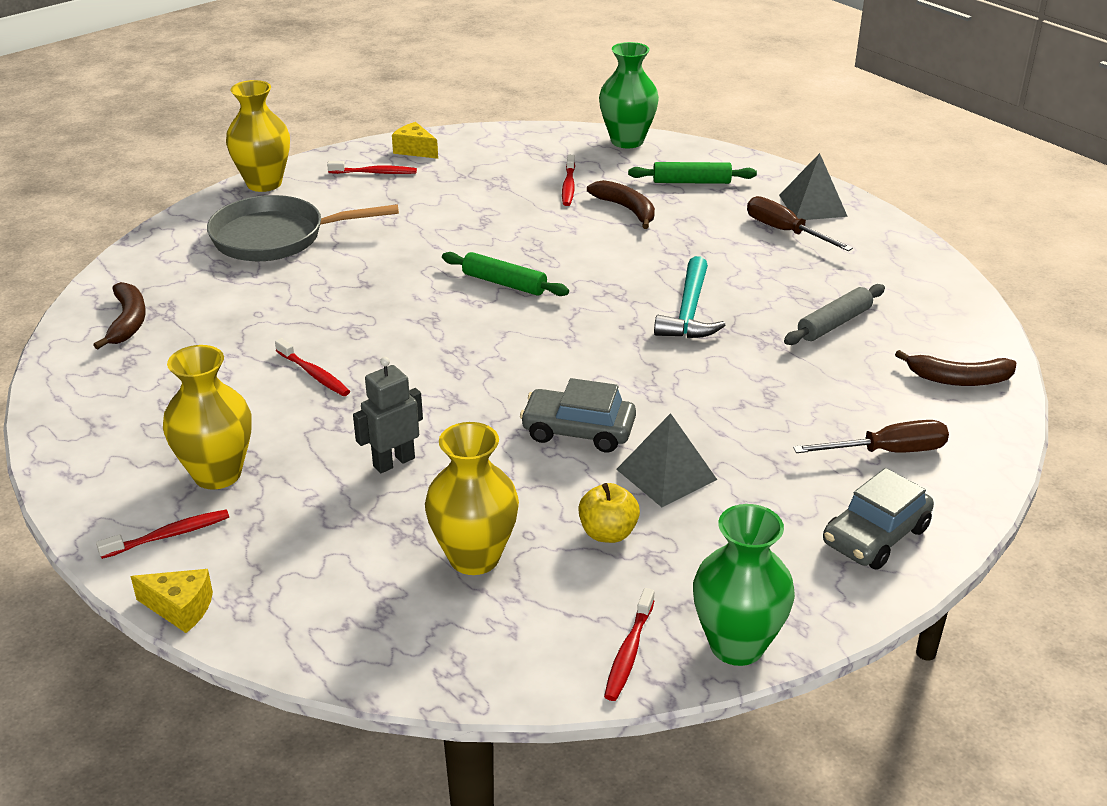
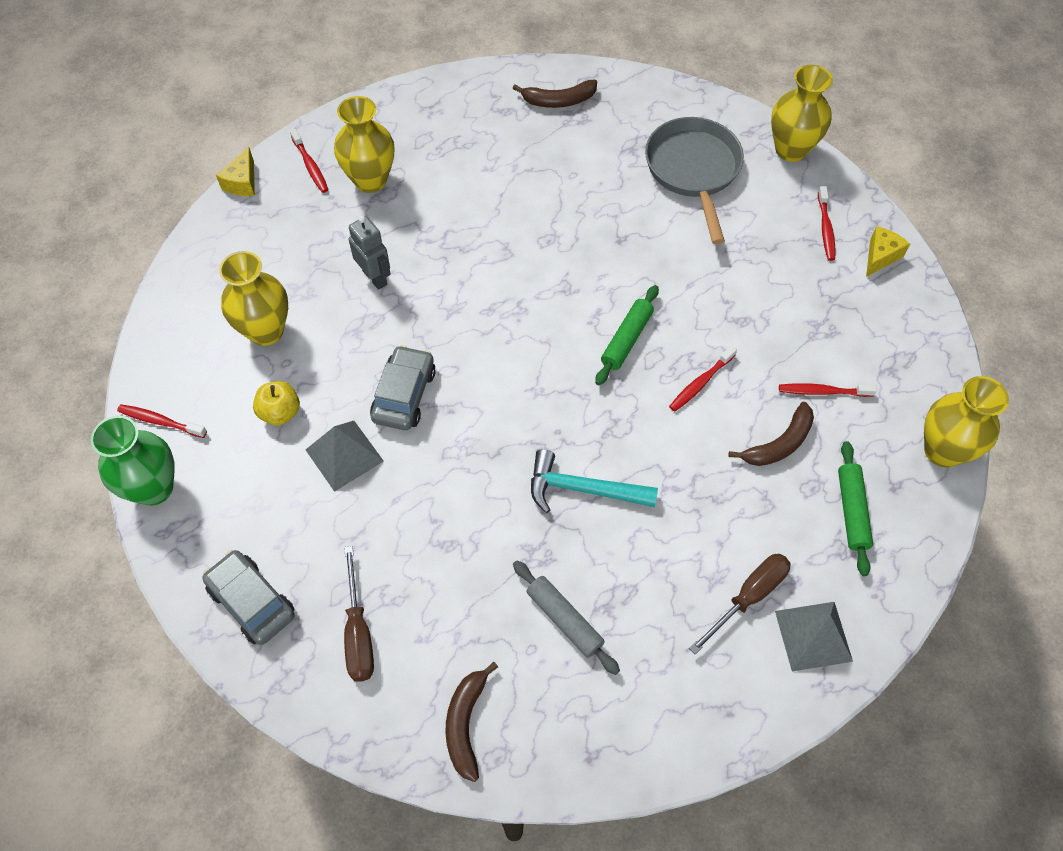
camera: 90 degrees right, 25 degrees up
(313, 374) = (487, 219): red toothbrush -> red toothbrush (701, 382)
(627, 141) = (942, 450): green vase -> yellow vase

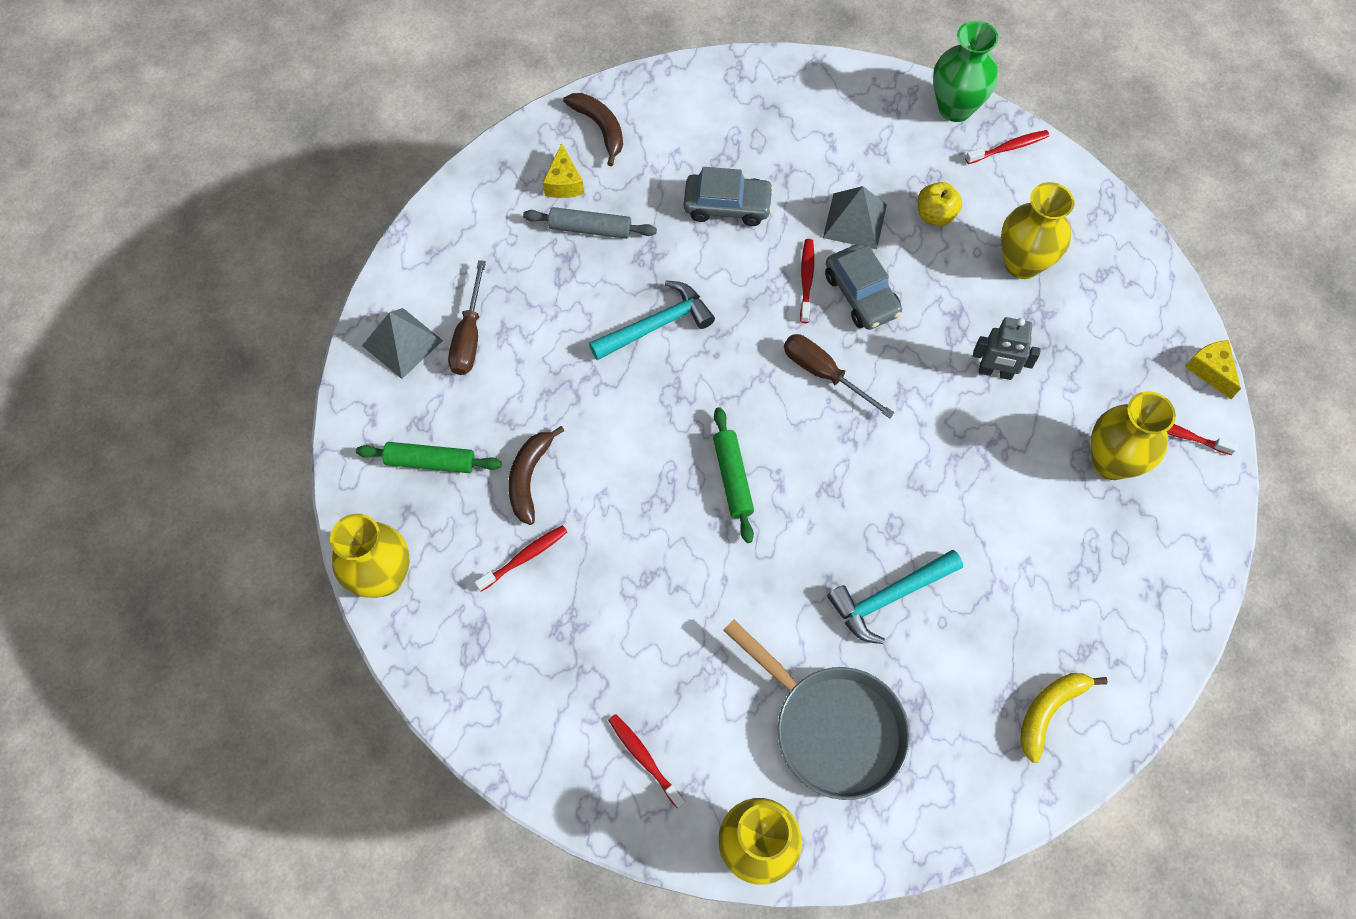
camera: 140 degrees right, 5 degrees up
(252, 602) = (808, 95): grey car -> grey car (727, 206)
(358, 632) = (720, 126): brown screwdriver -> brown screwdriver (824, 374)
(559, 101) = (1048, 711): brown banana -> yellow banana
(591, 206) = (889, 597): none -> turquoise hammer
(701, 382) = (636, 485): red toothbrush -> red toothbrush (806, 280)
(852, 511) = (430, 462): green rolling pin -> green rolling pin turned 45 degrees counterclockwise
(880, 256) = (565, 765): yellow cheese -> yellow cheese (564, 183)

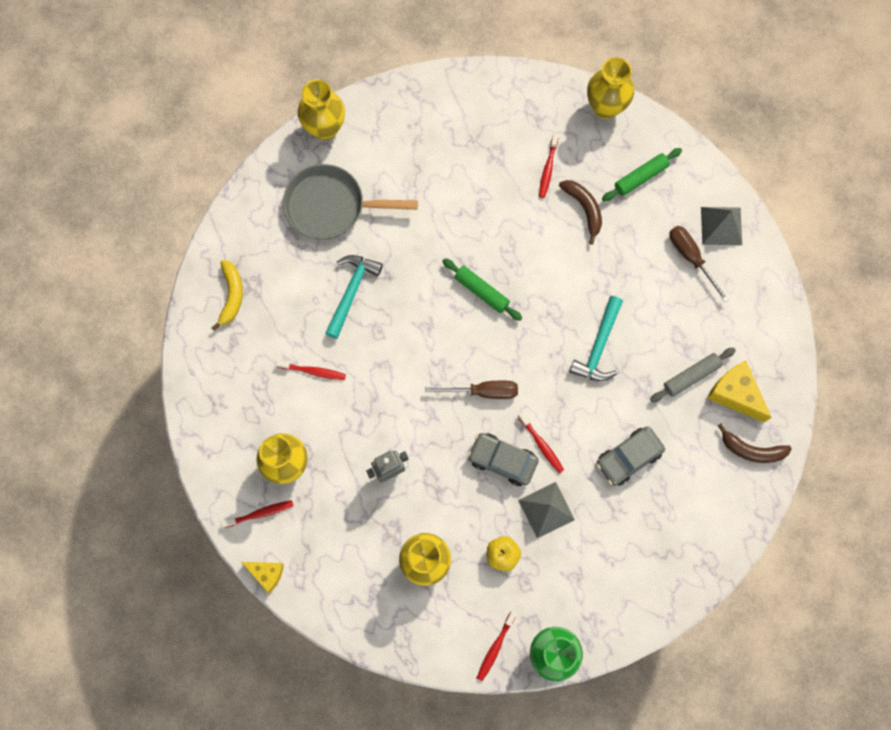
camera: 140 degrees right, 10 degrees up
(564, 183) = (735, 394): yellow cheese -> yellow cheese, size x1.58
(644, 759) = (407, 125): red toothbrush -> red toothbrush (312, 371)

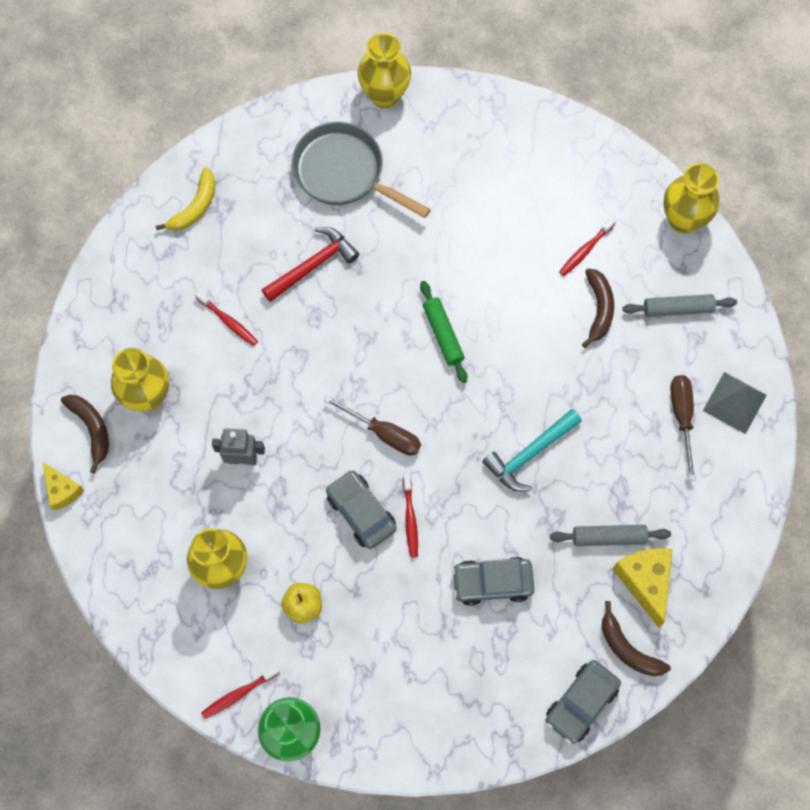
camera: 30 degrees right, 5 degrees down
(259, 513) = (92, 429): red toothbrush -> brown banana
(351, 292) = (313, 265): turquoise hammer -> red hammer
(546, 509) = (375, 586): grey pyramid -> none
(640, 177) = (678, 308): green rolling pin -> grey rolling pin
(742, 508) = (581, 703): none -> grey car

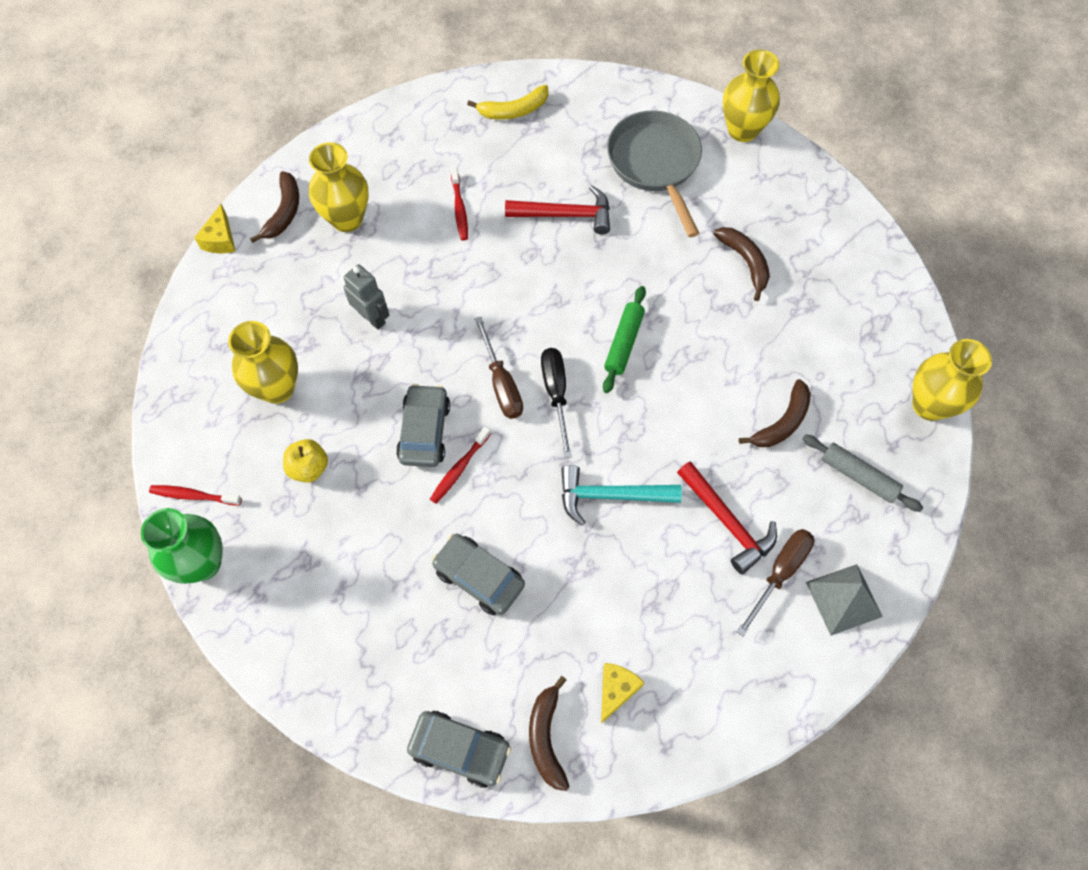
camera: 40 degrees right, 5 degrees down
(429, 410) = (556, 394): none -> black screwdriver
(475, 204) = (745, 262): none -> brown banana
(581, 703) = (460, 750): grey car -> grey car turned 150 degrees counterclockwise
(586, 250) = (813, 365): red toothbrush -> none
(609, 537) = (617, 623): grey rolling pin -> none
(620, 410) = (727, 522): none -> red hammer
(645, 581) = (616, 690): yellow cheese -> yellow cheese, size x0.63

